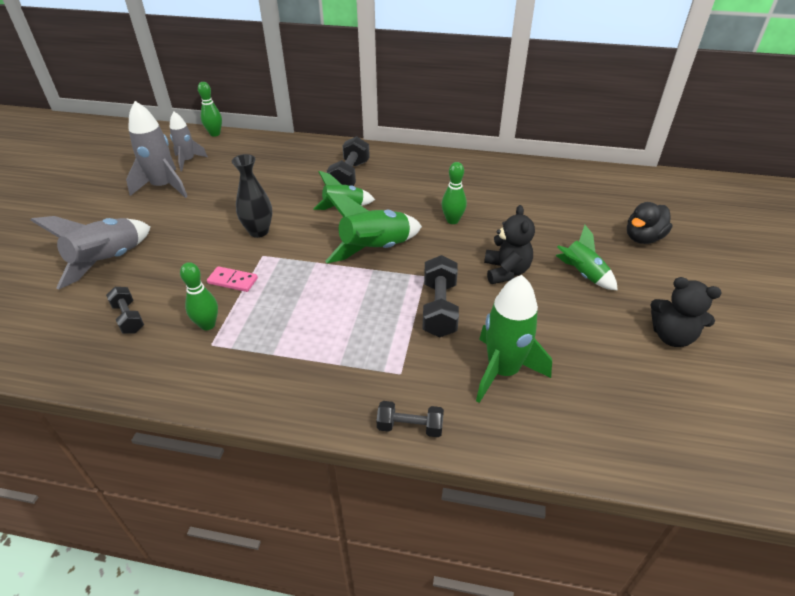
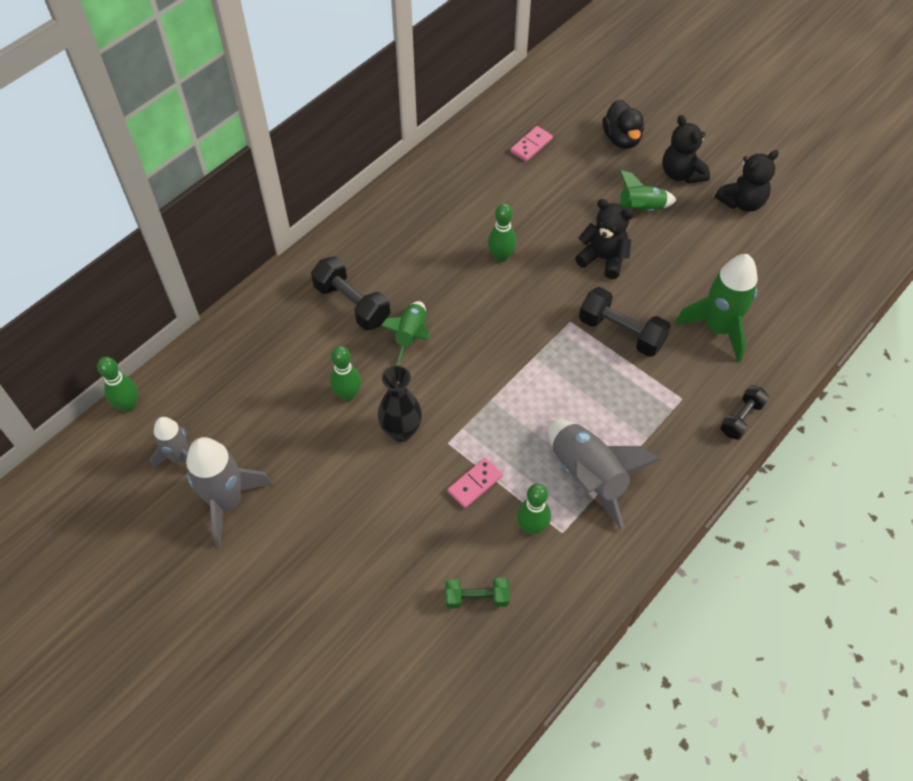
camera: 60 degrees left, 15 degrees up
(108, 261) = (356, 599): grey rocket -> grey rocket (588, 476)
(129, 318) = (477, 598): black dumbbell -> green dumbbell
(274, 200) = (347, 395): none -> green bowling pin
(375, 249) = (504, 341): green rocket -> none
(574, 197) = (531, 145): none -> pink domino
(652, 284) = (681, 174): none -> black teddy bear

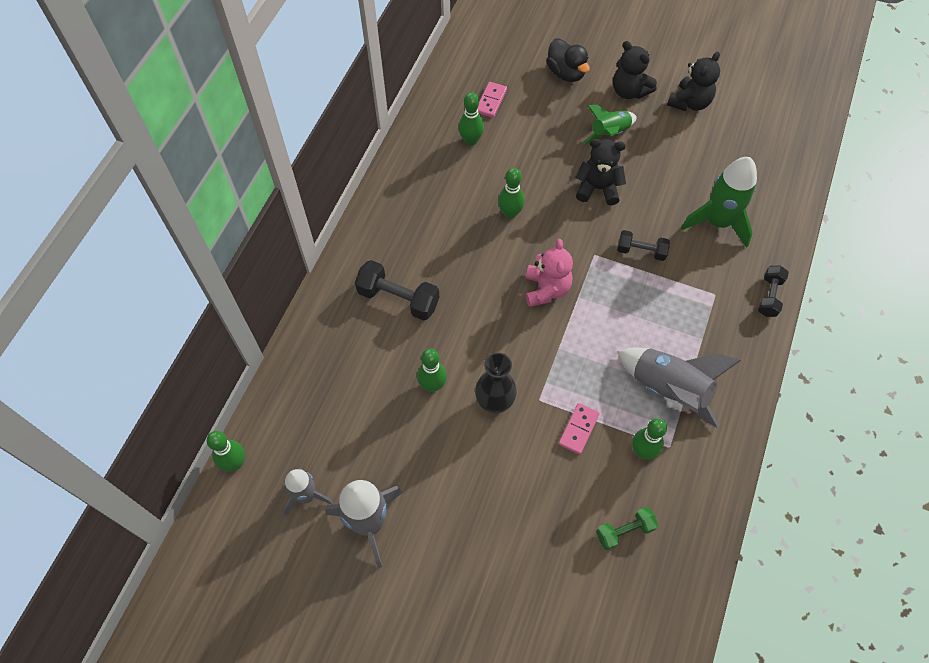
camera: 20 degrees left, 5 degrees up
(411, 336) = (464, 312): green rocket -> none
(493, 177) = (471, 140): none -> green bowling pin
(504, 340) = (546, 289): none -> pink teddy bear
(621, 332) = (641, 251): black dumbbell -> black dumbbell, size x0.63

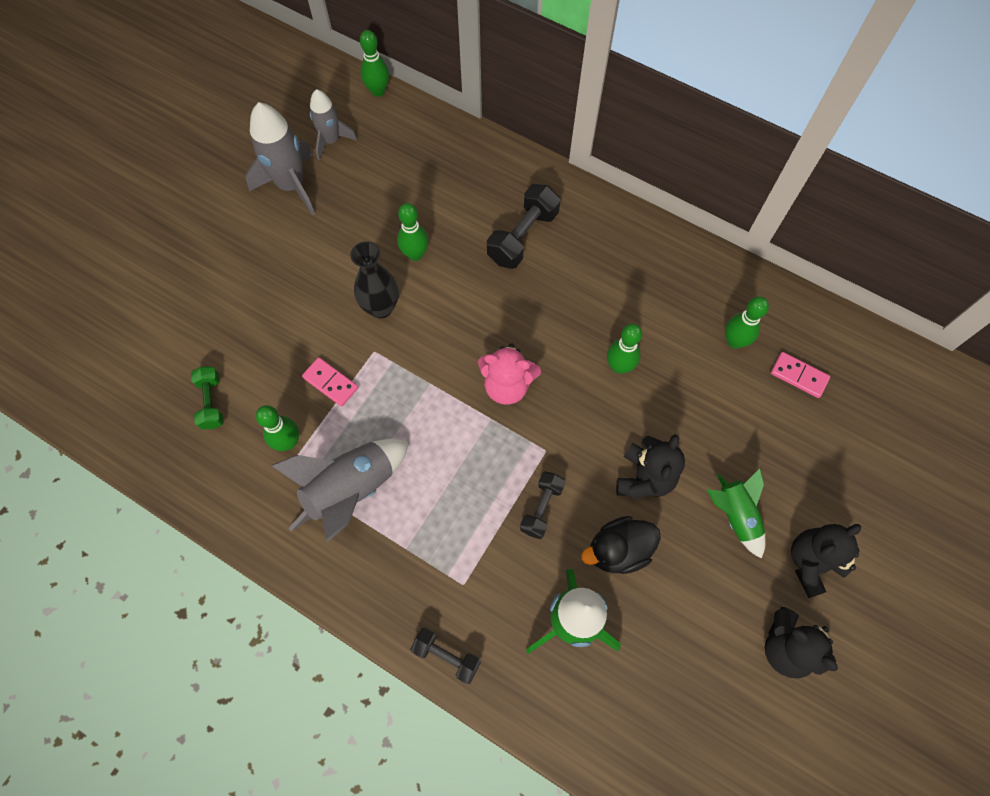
camera: 100 degrees right, 5 degrees up
(566, 73) = (847, 481): black duck -> black duck (618, 550)

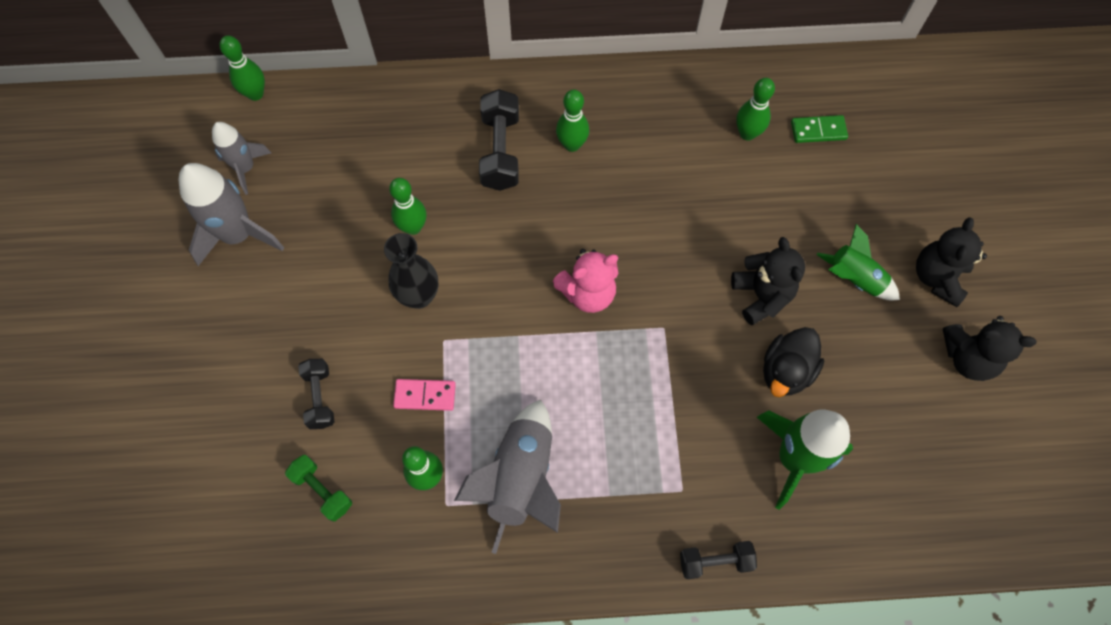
camera: 35 degrees left, 0 degrees up
(541, 508) = (697, 379): black dumbbell -> black dumbbell (320, 397)
(619, 366) = (670, 214): green bowling pin -> green bowling pin (572, 145)
(799, 376) = (818, 130): pink domino -> green domino

